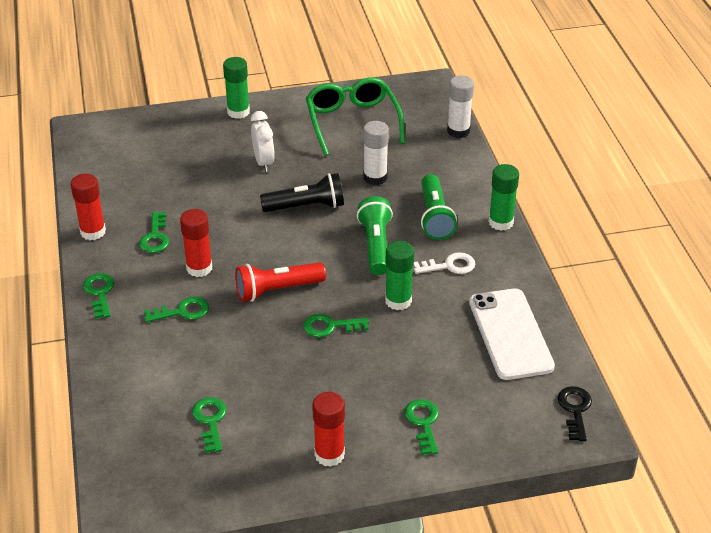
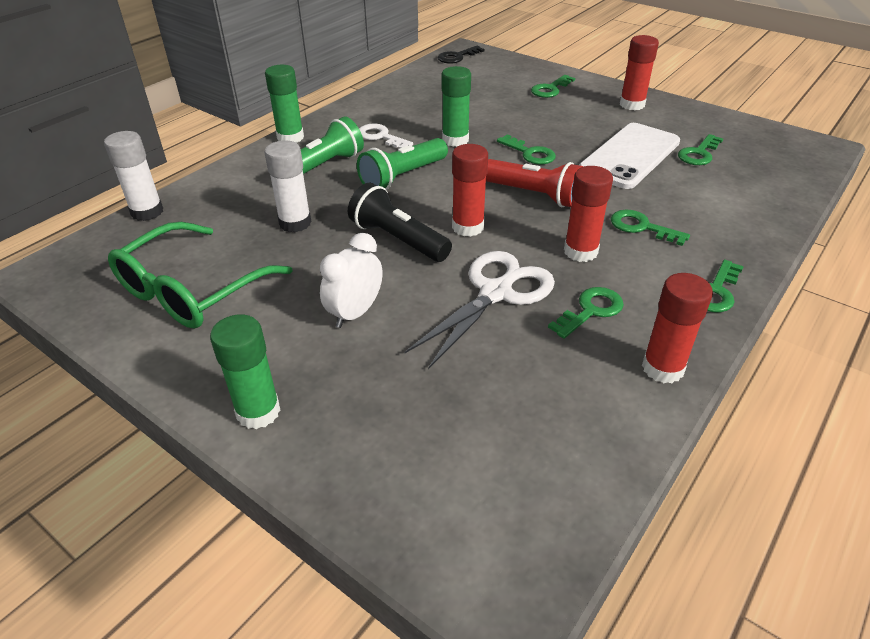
camera: 130 degrees left, 0 degrees up
(213, 214) = (495, 293): none -> white scissors
(282, 240) = (468, 227): none -> red glue stick
(510, 334) = (422, 92): white phone -> white phone (630, 156)

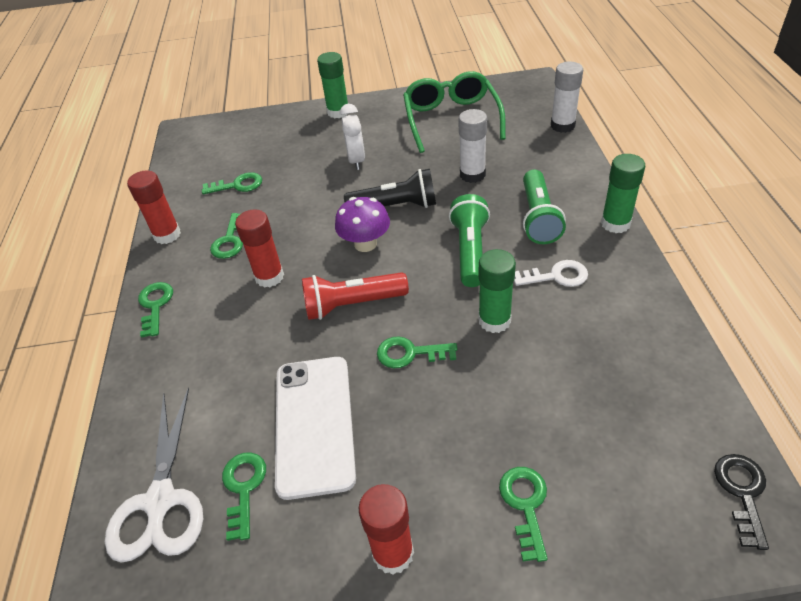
camera: 140 degrees right, 5 degrees up
(468, 227) = (365, 244): red glue stick -> purple mushroom
(495, 293) = (295, 215): white scissors -> white scissors (160, 501)
(641, 227) = (240, 330): green key -> green key (238, 185)

